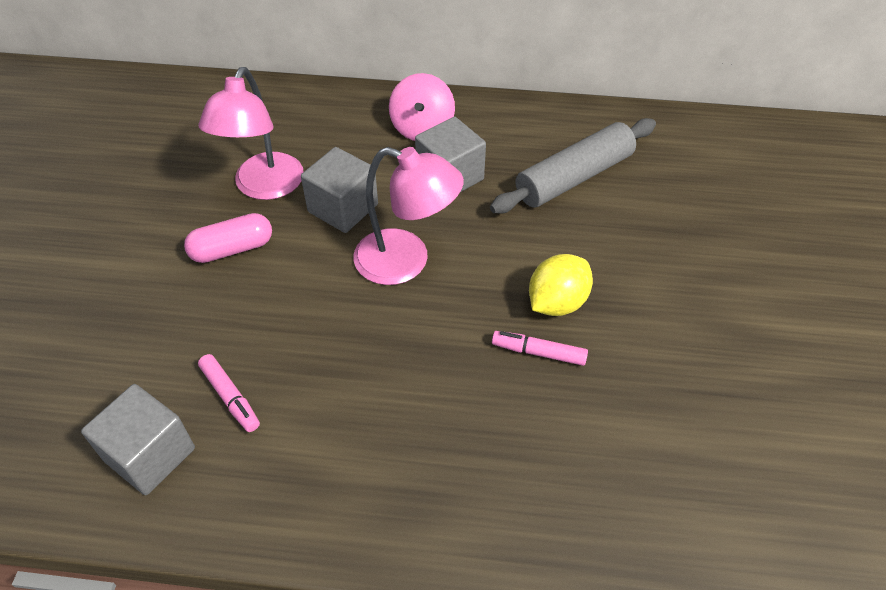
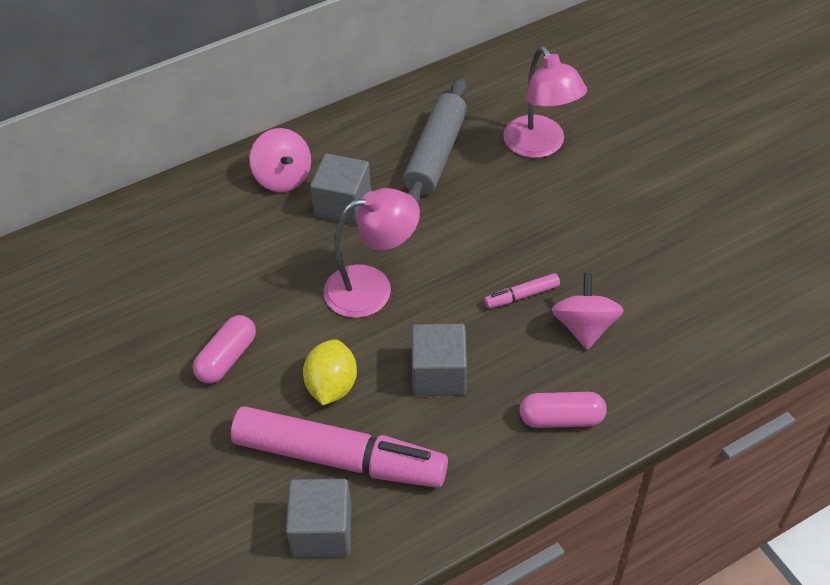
camera: 35 degrees left, 0 degrees up
(230, 397) = (339, 458): pink marker -> pink marker, size x2.48
(264, 187) = (201, 296): pink lamp -> pink lamp (540, 146)
(343, 208) = (283, 276): grey cube -> grey cube (439, 374)
(465, 504) = (561, 418): none -> pink capsule
(557, 302) = (504, 254): yellow lemon -> yellow lemon (331, 386)
(575, 424) = (584, 327): none -> pink spinning top

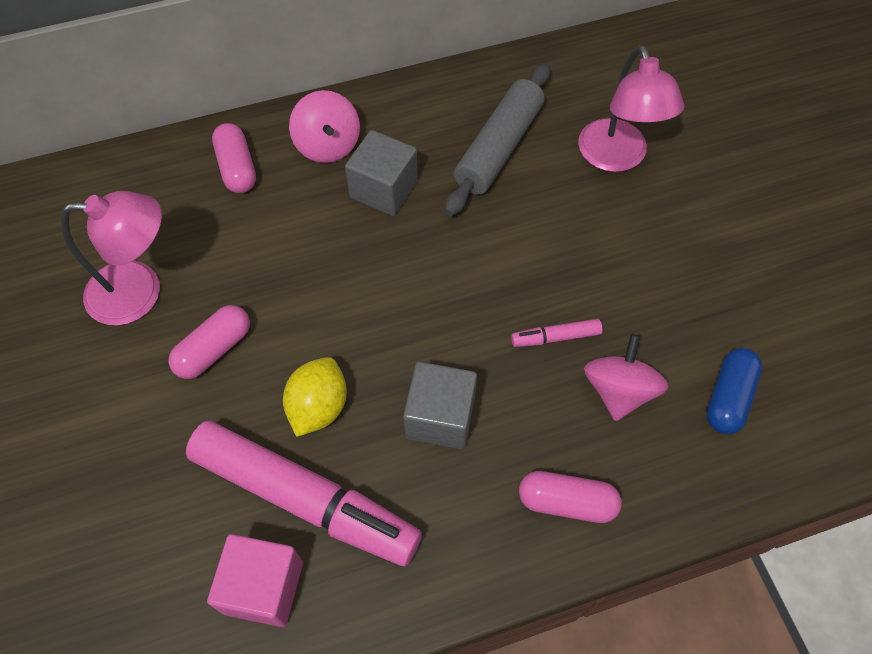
camera: 10 degrees right, 10 degrees up
(206, 209) = (237, 168): none -> pink capsule
(322, 531) = (263, 587): grey cube -> pink cube
(372, 288) = (391, 295): pink lamp -> pink lamp (140, 292)
(676, 316) = (728, 397): none -> blue capsule

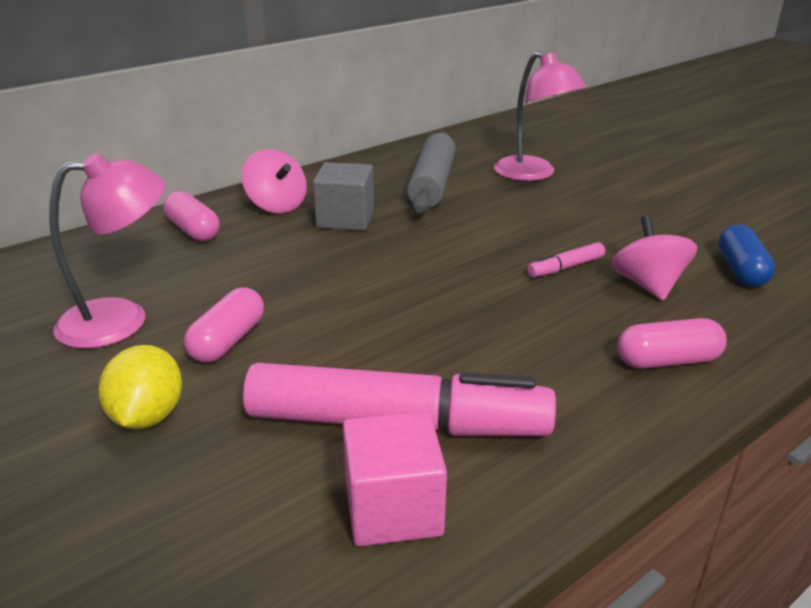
camera: 20 degrees left, 30 degrees down
(318, 407) = (368, 355): yellow lemon -> yellow lemon (148, 416)
(440, 417) = (499, 335): grey cube -> none

